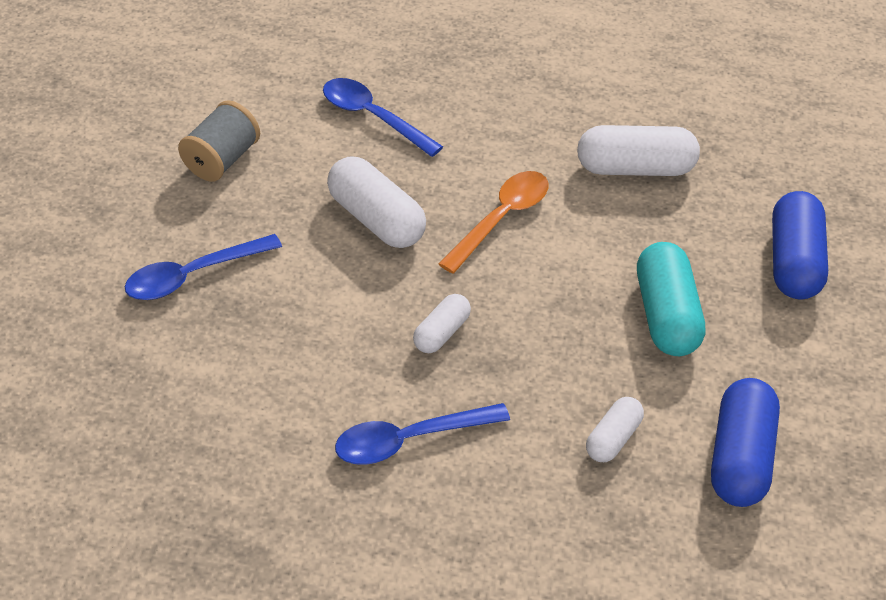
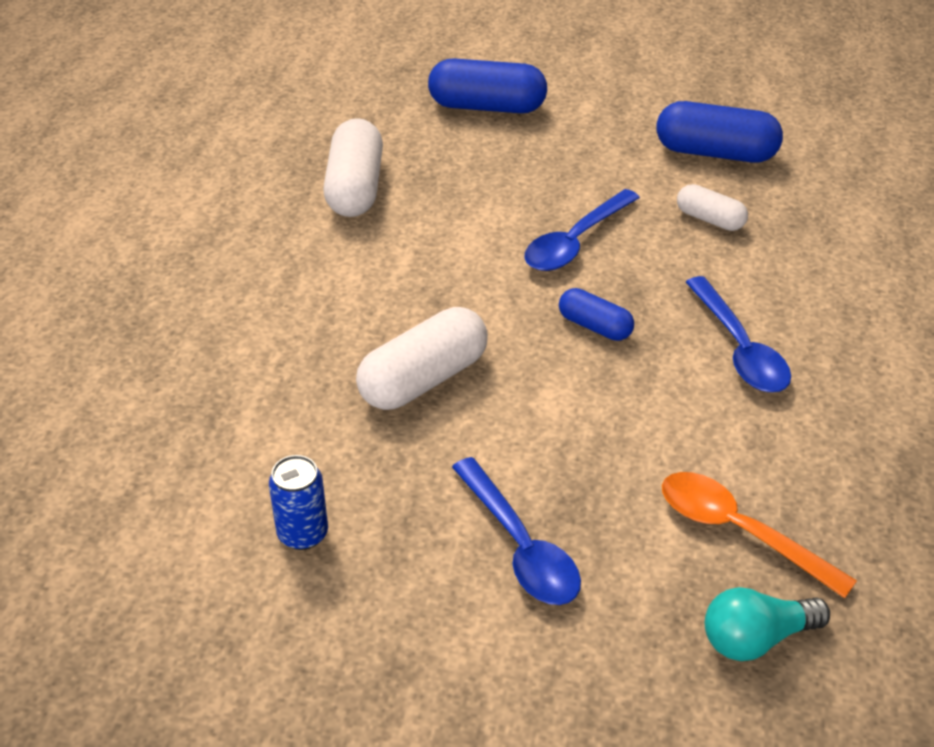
camera: 90 degrees left, 5 degrees down
(82, 410) = (756, 638): none -> turquoise light bulb
(222, 160) = (303, 534): grey spool -> blue can
(373, 117) = (240, 386): blue spoon -> blue spoon (575, 242)
(442, 333) = (594, 326): white capsule -> blue capsule
(501, 219) = (426, 282): orange spoon -> orange spoon (739, 532)
(666, 315) = (558, 181): turquoise capsule -> none

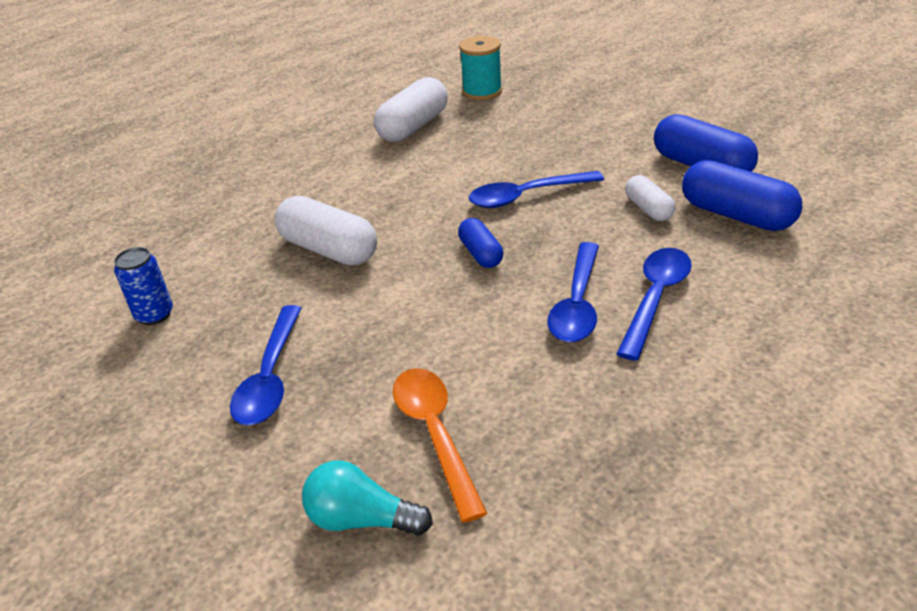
camera: 35 degrees right, 5 degrees down
(390, 116) = (482, 92): none -> turquoise spool
(423, 379) = (328, 250): white capsule -> white capsule turned 45 degrees clockwise
(487, 106) = (554, 99): blue capsule -> blue capsule (736, 215)
(802, 317) = (655, 298): none -> blue spoon

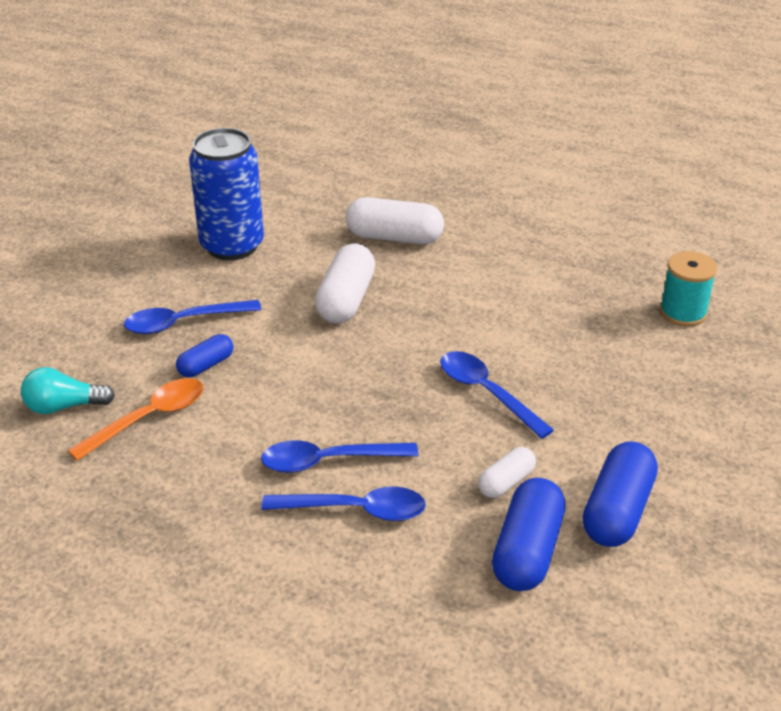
camera: 65 degrees right, 0 degrees up
(154, 315) = (232, 245): blue can -> blue can, size x2.11
(362, 519) = (64, 406): turquoise light bulb -> turquoise light bulb turned 90 degrees counterclockwise
(413, 127) = (576, 287): white capsule -> white capsule (394, 237)
(480, 254) = (378, 386): blue capsule -> blue capsule (206, 365)

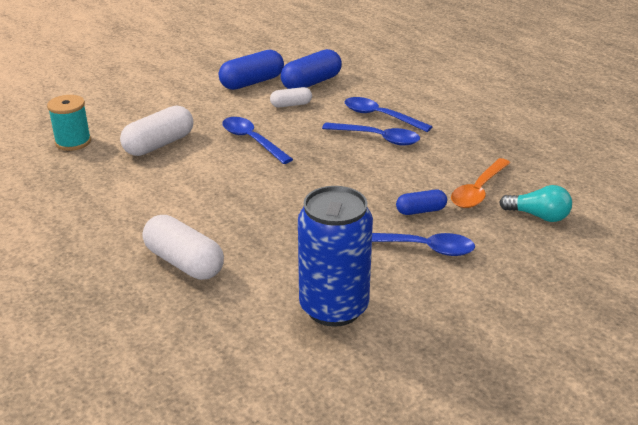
camera: 150 degrees left, 5 degrees down
(148, 418) = (478, 191): orange spoon -> orange spoon turned 45 degrees counterclockwise
(346, 300) = (279, 223): white capsule -> white capsule (159, 144)
(486, 393) = (252, 141): blue spoon -> blue spoon turned 150 degrees clockwise

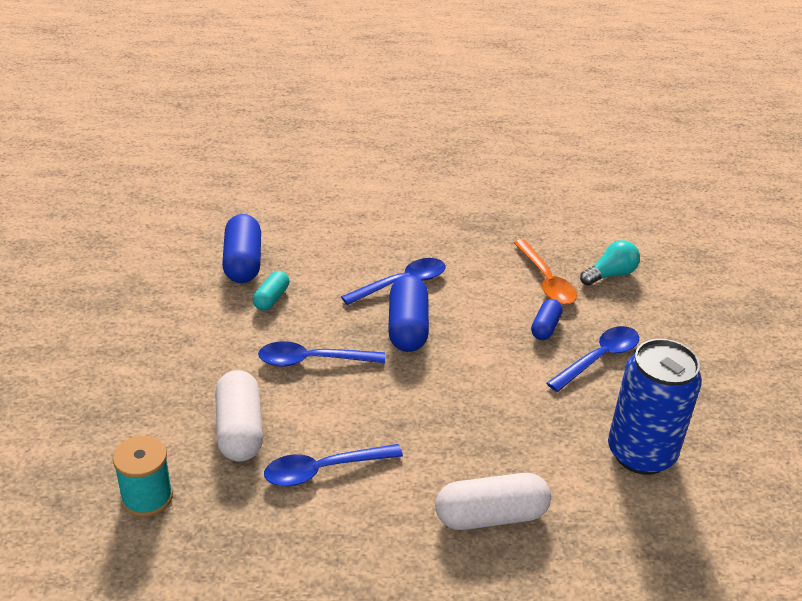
camera: 55 degrees left, 5 degrees up
(252, 82) = (187, 298): blue capsule -> blue capsule (408, 327)
(291, 105) = (271, 298): white capsule -> turquoise capsule
(380, 116) = (364, 260): blue spoon -> blue spoon (323, 470)

